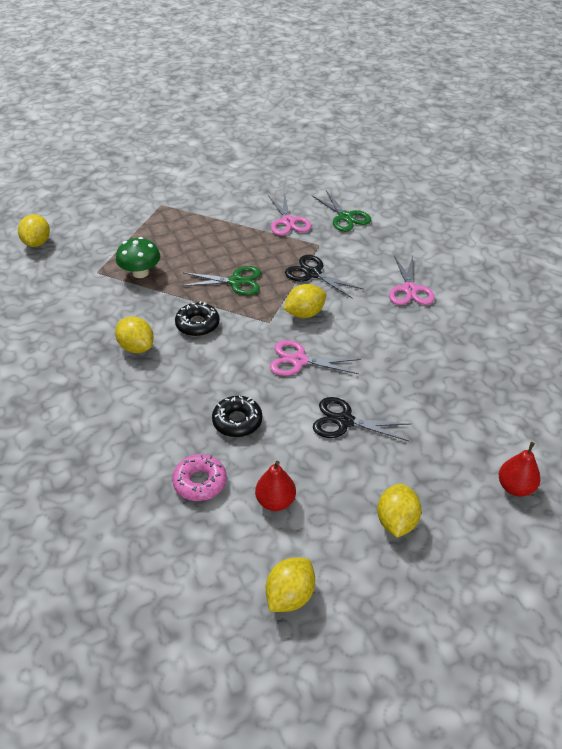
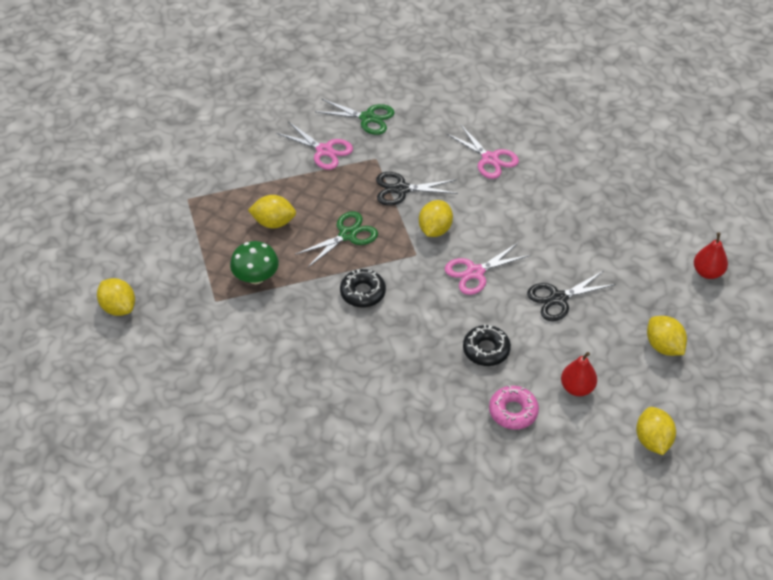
camera: 40 degrees left, 5 degrees up
(136, 347) = (338, 344): yellow lemon -> yellow lemon (273, 222)

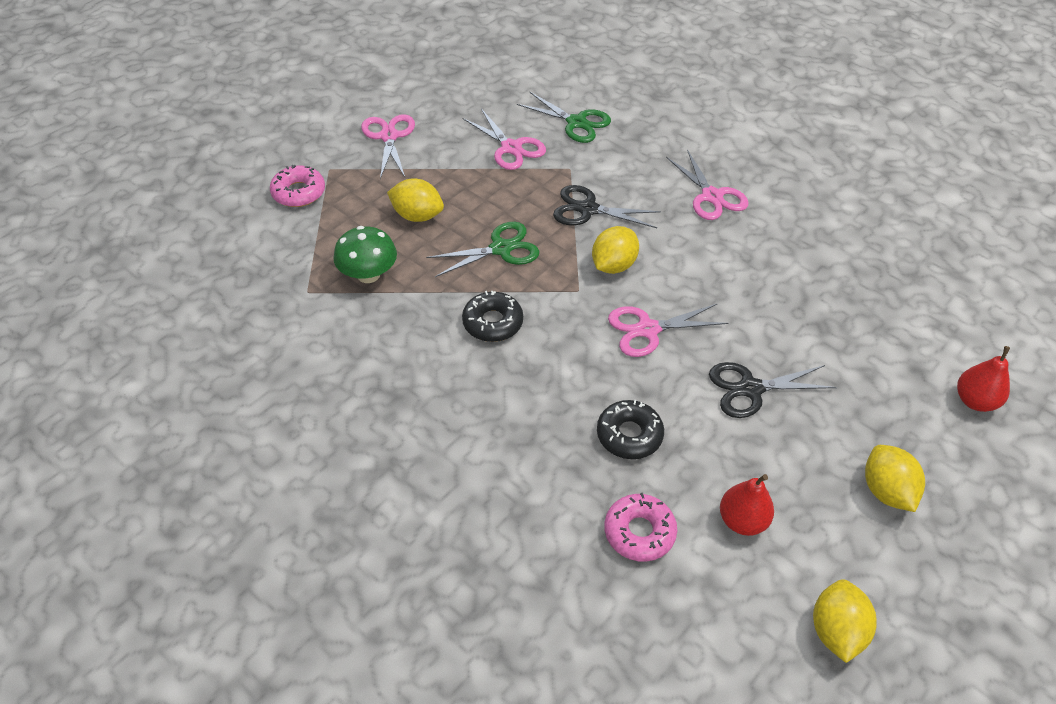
camera: 15 degrees right, 0 degrees up
(118, 307) = (190, 274): yellow lemon -> none
(172, 223) = (299, 192): none -> pink donut
(223, 161) = (389, 136): none -> pink scissors

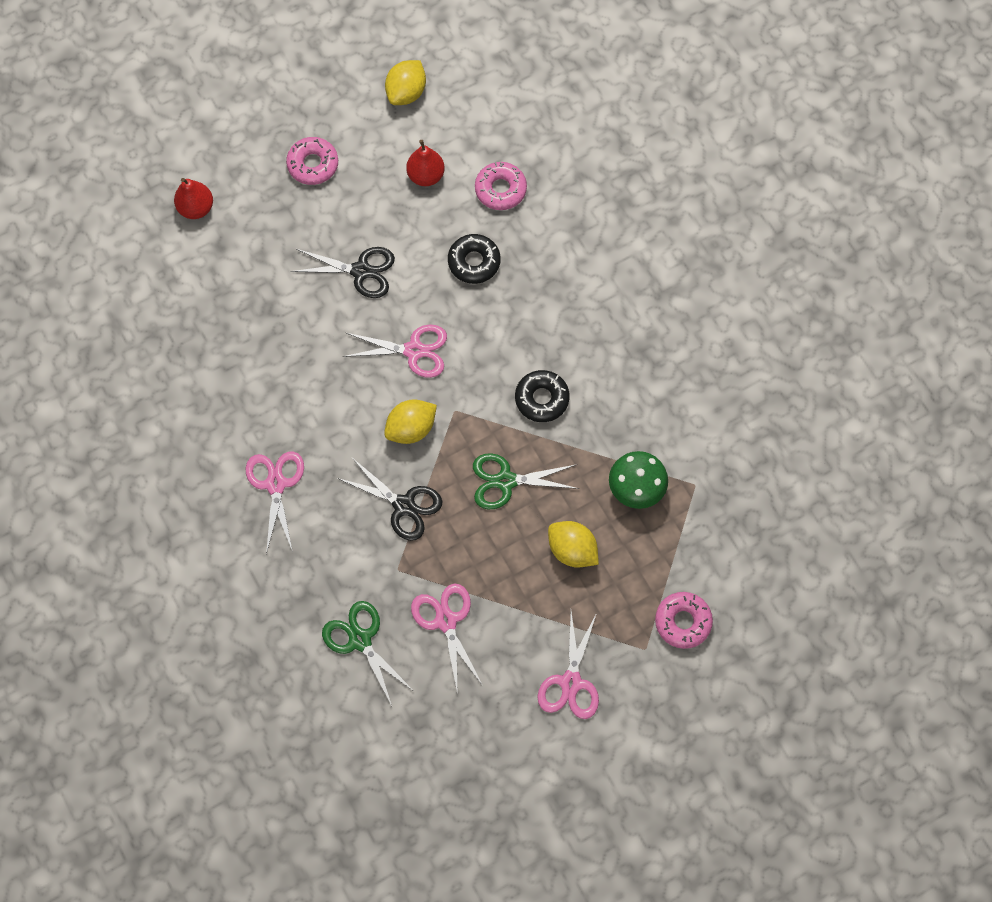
camera: 160 degrees left, 20 degrees up
(886, 491) = (313, 164): yellow lemon -> pink donut

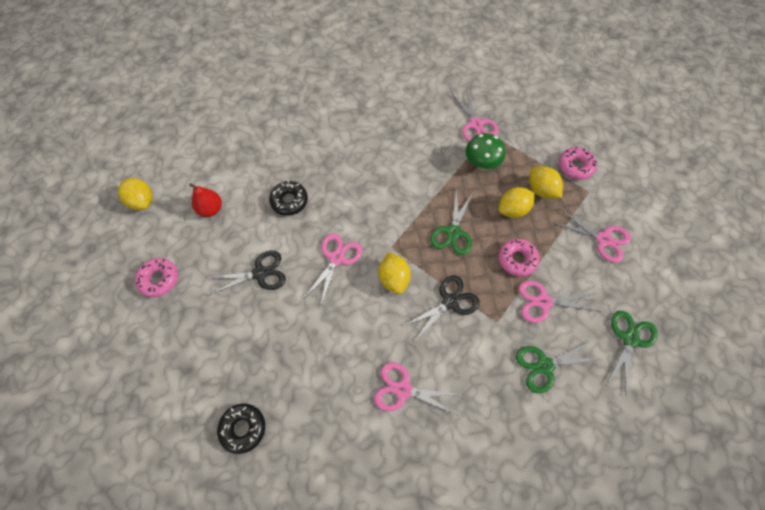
camera: 70 degrees left, 5 degrees down
(196, 208) = (143, 379): red pear -> none
(361, 271) = (260, 273): black scissors -> black scissors turned 45 degrees clockwise
(432, 739) = (629, 339): none -> green scissors
(500, 189) = (246, 169): pink donut -> pink donut (517, 259)
(541, 399) = (403, 193): black donut -> black donut (243, 428)
(620, 581) = (541, 190): none -> yellow lemon
(702, 462) = (476, 124): none -> pink scissors

